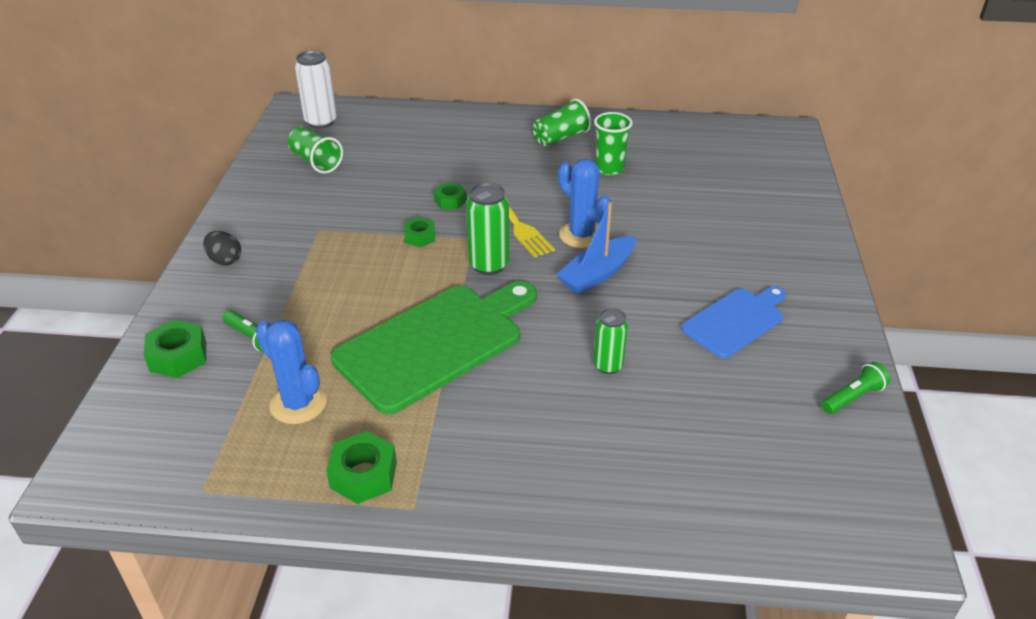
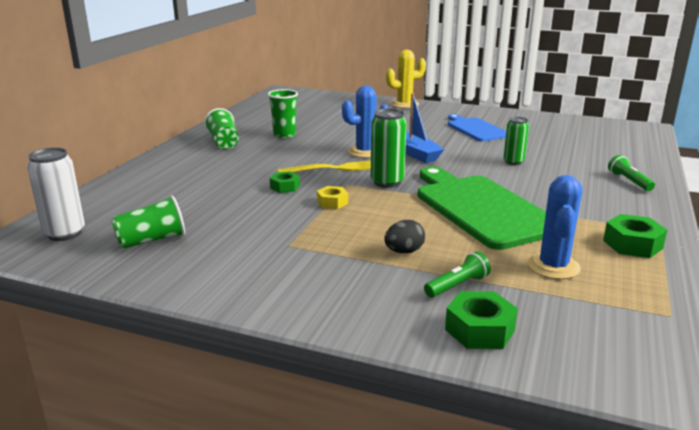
camera: 75 degrees left, 15 degrees down
(225, 260) = (313, 299): black egg -> black egg (404, 251)
(298, 404) = (553, 266): blue cactus -> blue cactus turned 45 degrees counterclockwise
(420, 237) = (332, 202): green nut -> yellow nut
(812, 240) = (404, 104): none -> yellow cactus
(853, 397) = (544, 118): green flashlight -> green flashlight (629, 181)

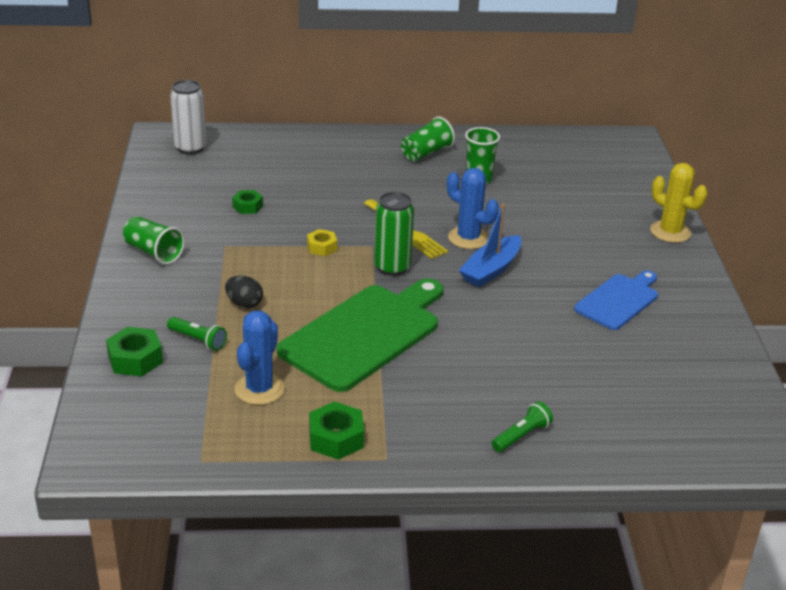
camera: 65 degrees right, 10 degrees up
(152, 240) = (199, 185): green cup -> green cup (153, 252)
(285, 187) = (340, 214): green nut -> green nut (248, 206)
(513, 162) = (519, 342): green can -> none
(553, 266) = (259, 389): blue cactus -> blue cactus turned 60 degrees counterclockwise

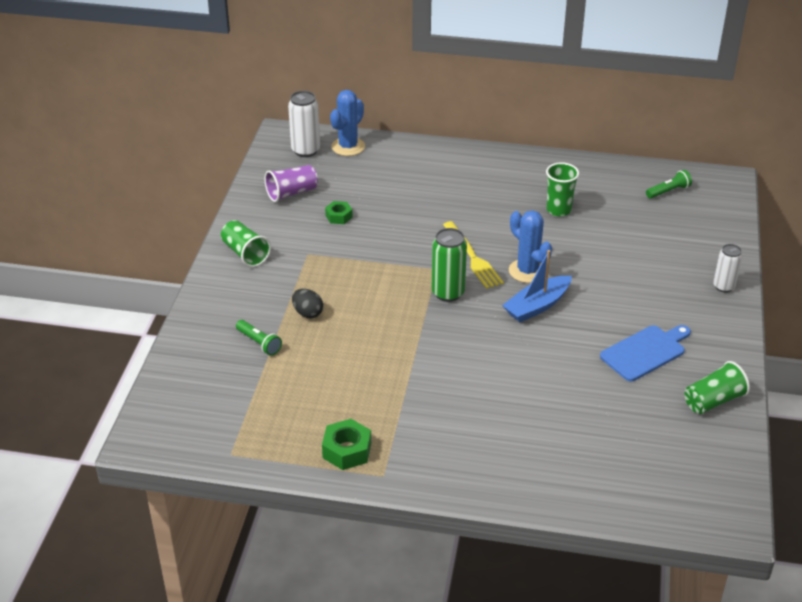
camera: 15 degrees right, 5 degrees up
(135, 359) = (203, 354): green nut -> none
(188, 189) = (291, 193): none -> purple cup
(259, 389) = (297, 396): blue cactus -> blue cactus (348, 147)
(322, 247) = (391, 265): yellow nut -> none
(365, 334) = (402, 356): green cutting board -> none
(426, 153) = (518, 177): green cup -> green cup (713, 401)
(521, 436) = (507, 472): green flashlight -> green flashlight (668, 191)
(670, 232) = (723, 286): yellow cactus -> white can

